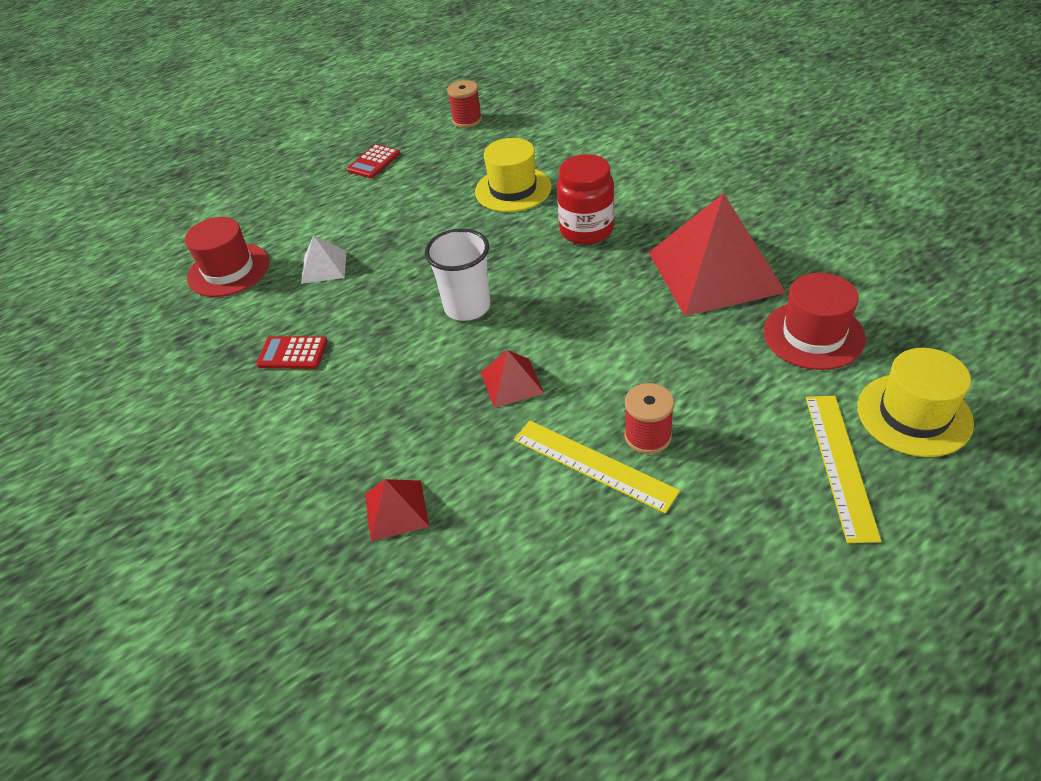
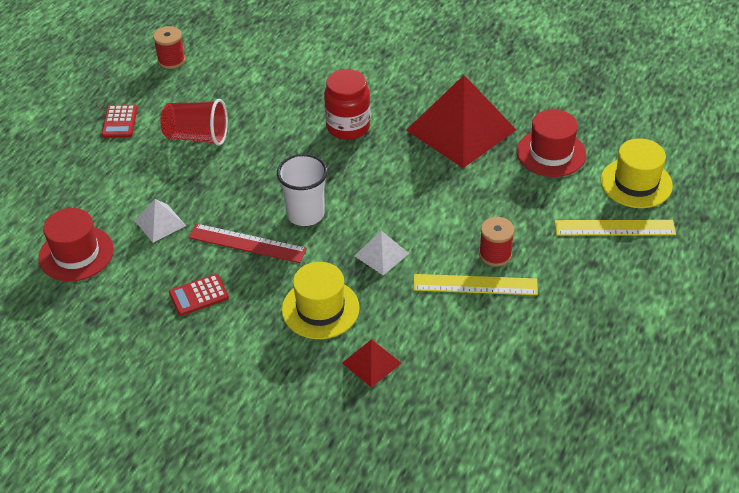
camera: 35 degrees left, 0 degrees up
(384, 317) = (247, 243): none -> red ruler
(429, 195) = (197, 137): none -> red cup
(511, 382) = (381, 254): red pyramid -> white pyramid
(513, 189) = (264, 111): yellow hat -> yellow hat (320, 309)
(840, 464) = (614, 228): yellow ruler -> yellow ruler turned 60 degrees counterclockwise

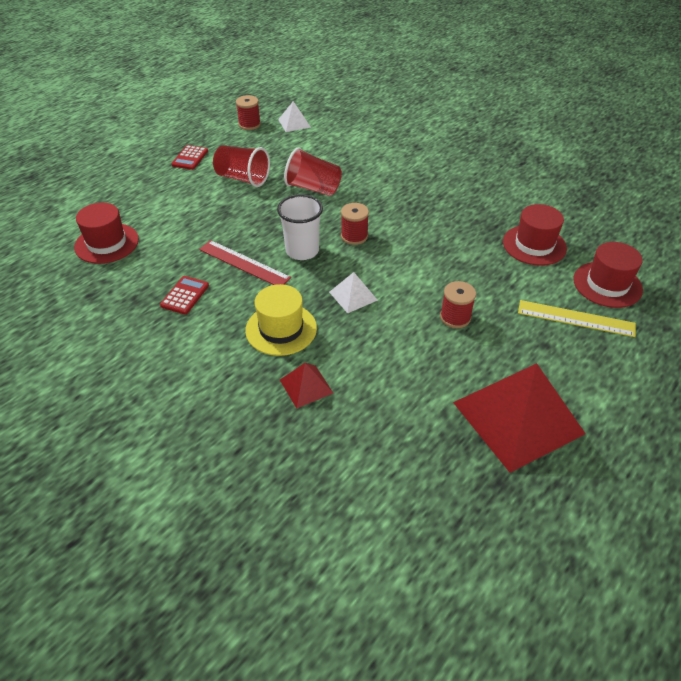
camera: 15 degrees right, 0 degrees up
(160, 223) = (182, 234): white pyramid -> white pyramid (294, 123)
(198, 295) = (185, 295): red calculator -> red calculator turned 120 degrees clockwise
(285, 132) = (313, 188): none -> red cup
(348, 127) = (365, 193): red jar -> none
(356, 184) = (354, 236): none -> red spool
(461, 130) = (460, 212): red pyramid -> red pyramid (518, 418)
(475, 284) = (427, 339): yellow ruler -> none
(636, 183) = (607, 284): yellow hat -> red hat

